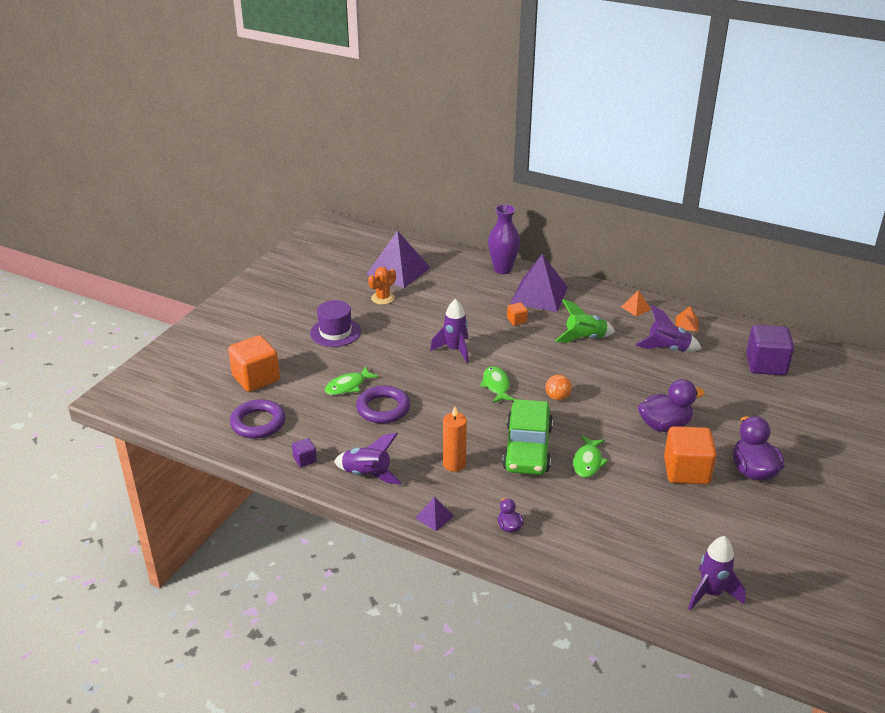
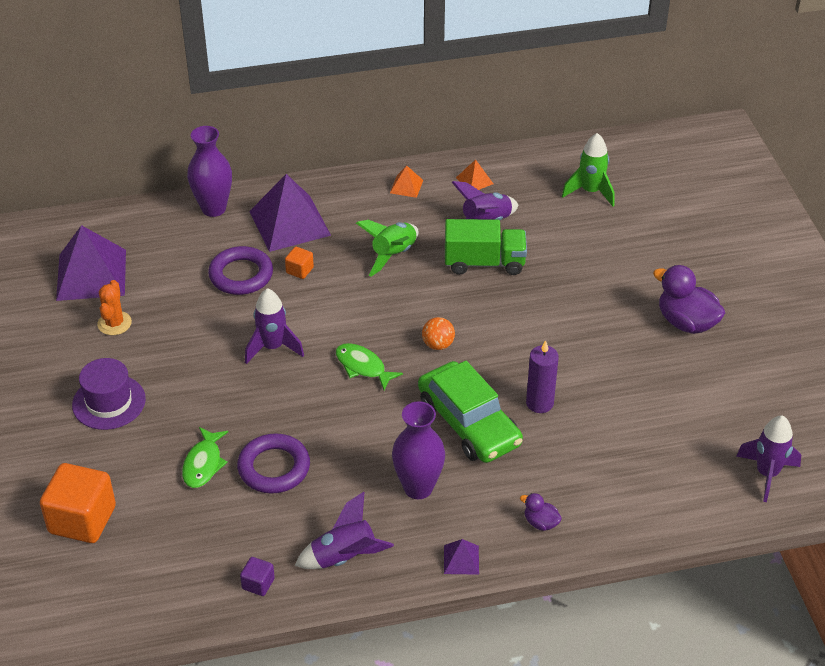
camera: 40 degrees left, 10 degrees up
(258, 423) = (153, 574): purple ring -> purple ring (241, 275)
(454, 464) = (418, 488): orange candle -> purple vase
(588, 462) = (539, 403): green fish -> purple candle
(641, 369) = (484, 263): none -> green truck
(664, 425) = (567, 317): purple duck -> none
(686, 471) = (633, 358): orange cube -> none
(766, 365) = (590, 192): purple cube -> green rocket

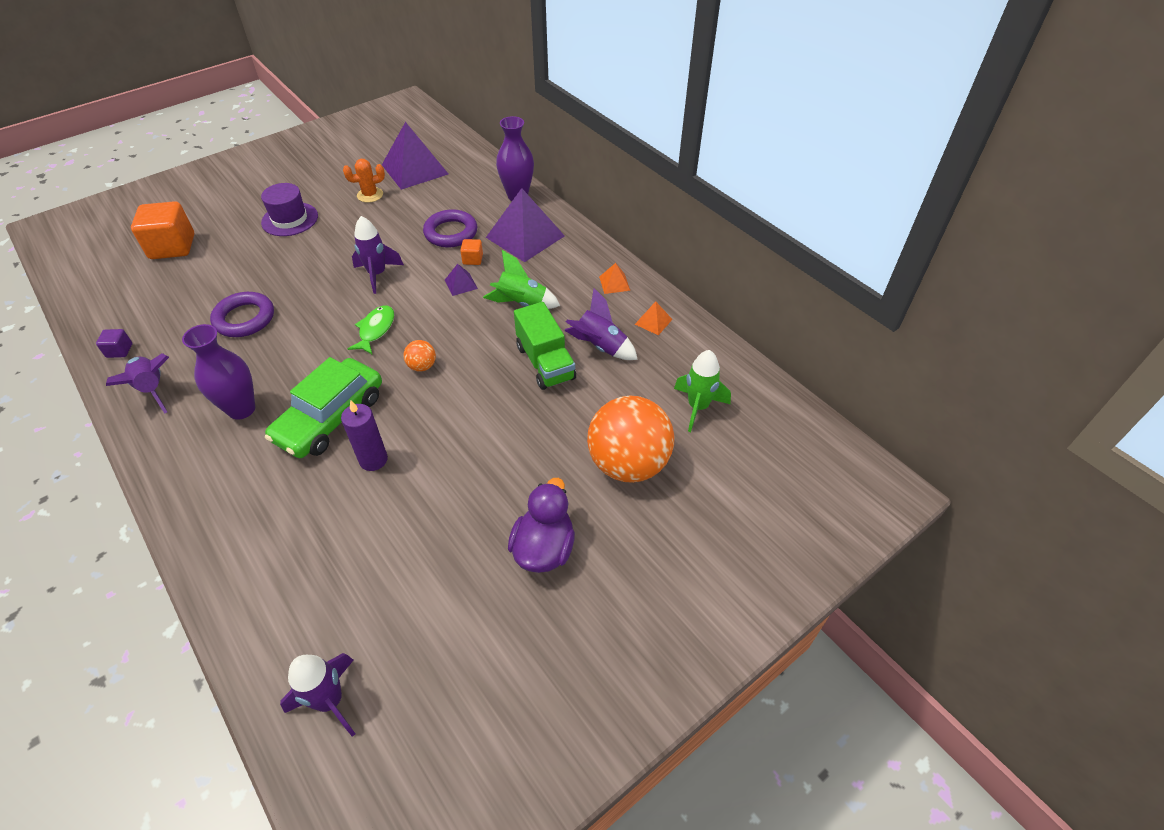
camera: 65 degrees right, 5 degrees up
(203, 464) = (240, 282): green fish -> none
(461, 559) = (160, 465): purple pyramid -> purple pyramid (461, 284)
(540, 523) = (215, 509): purple duck -> none
(628, 250) = (628, 464): none -> orange ball

